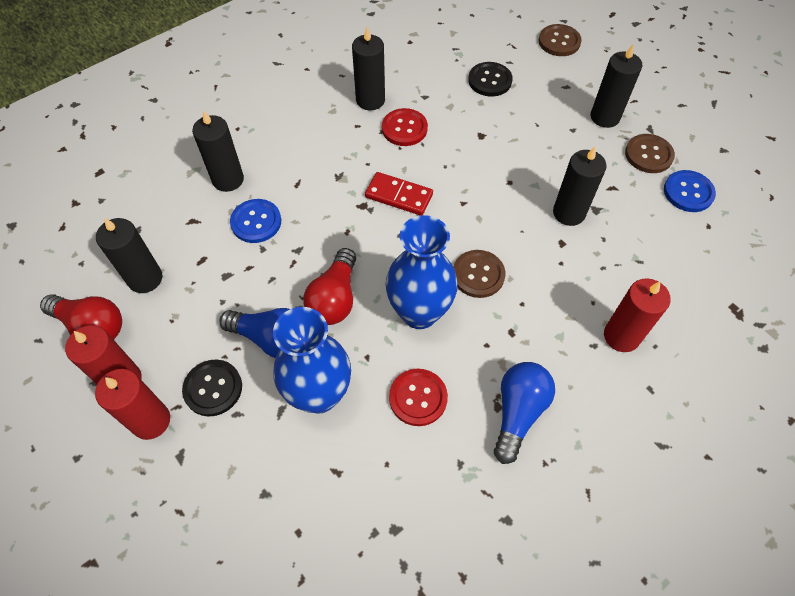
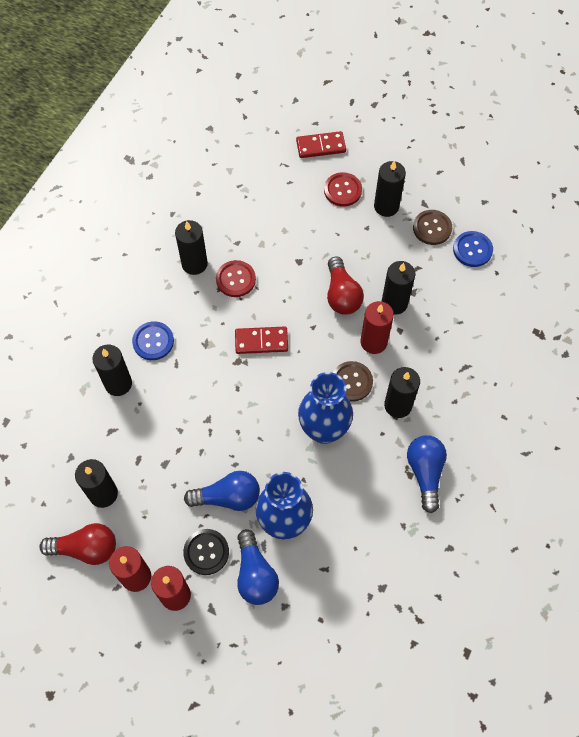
camera: 25 degrees left, 5 degrees up
(252, 439) = (255, 574): none -> blue light bulb
(256, 222) = (162, 410): blue button -> blue button (153, 341)
(334, 298) = (257, 446): red light bulb -> red light bulb (342, 295)
(418, 398) = (353, 493): red button -> red button (342, 190)
(490, 80) = (282, 207): black button -> none
(521, 321) = (398, 405): none -> black candle
(559, 42) = (321, 146): brown button -> red domino
(621, 336) = (470, 386): red candle -> red candle (373, 342)

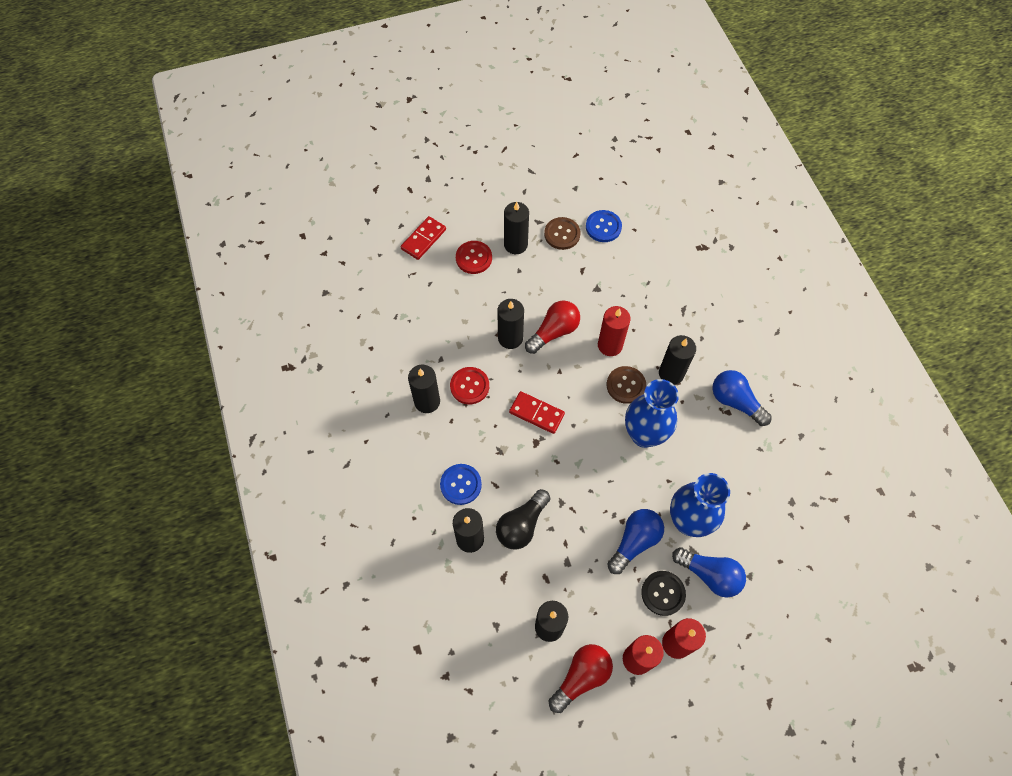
camera: 45 degrees left, 0 degrees up
(162, 408) = (521, 525): none -> black light bulb
(261, 341) = (536, 413): red domino -> red domino turned 75 degrees clockwise
(342, 295) = (554, 332): red light bulb -> red light bulb turned 75 degrees counterclockwise
(394, 303) = (594, 307): black candle -> black candle (510, 338)

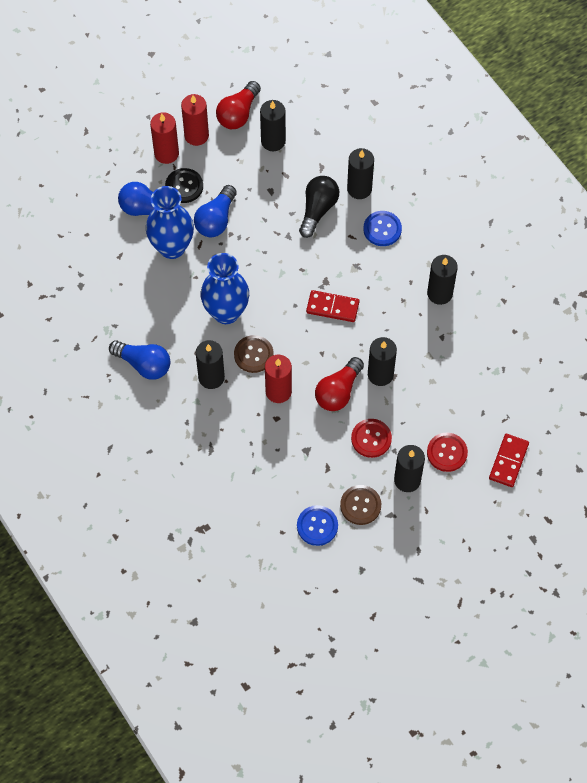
camera: 165 degrees right, 0 degrees up
(469, 386) = (404, 317): red button -> red button (371, 439)

